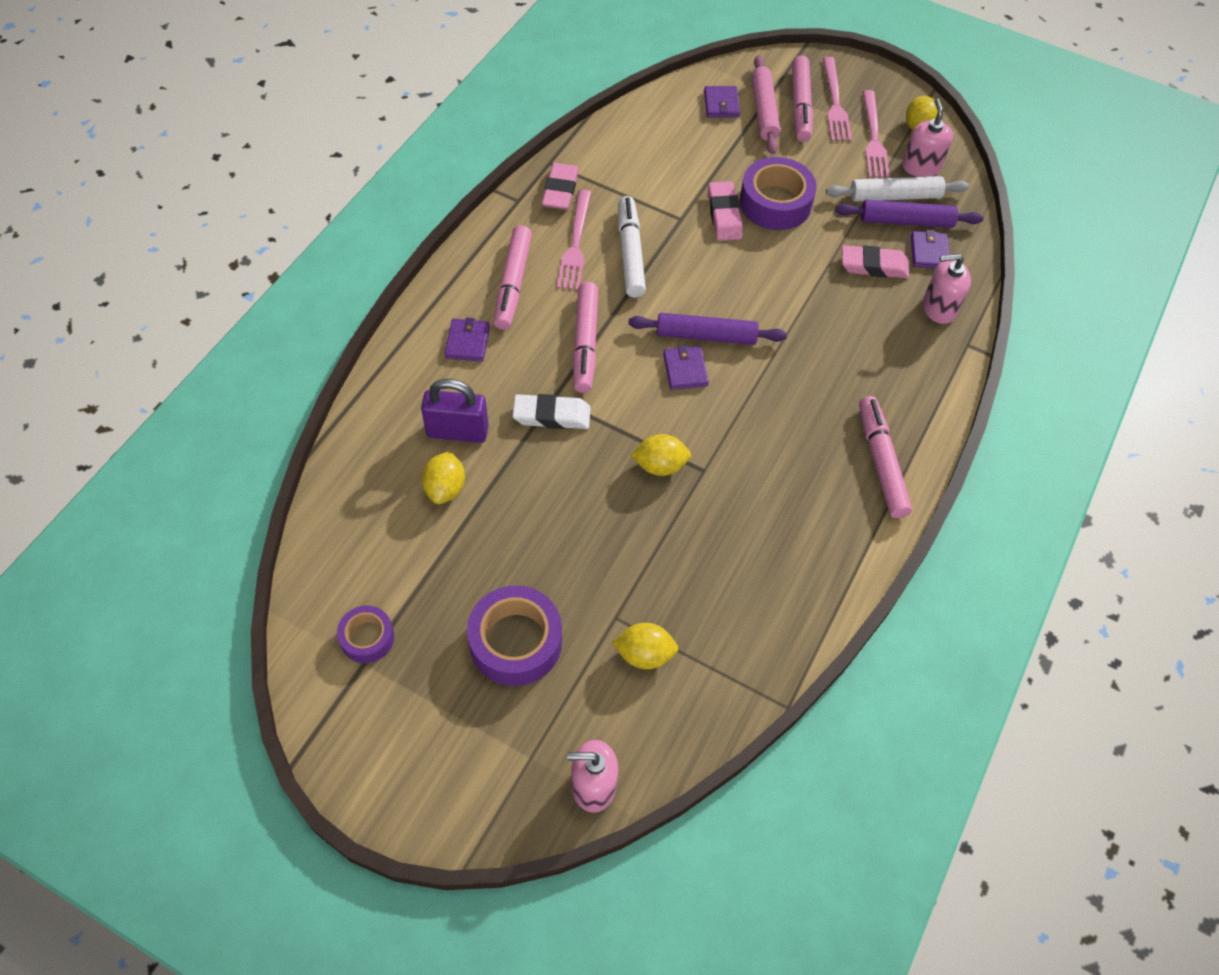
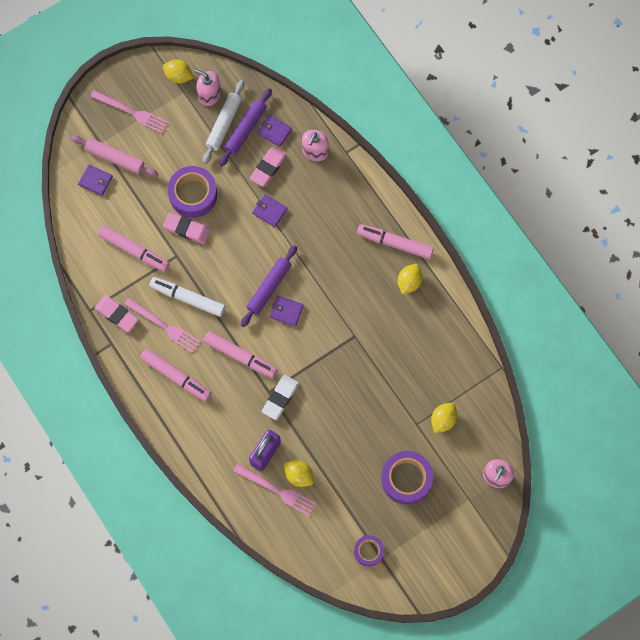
camera: 60 degrees left, 15 degrees up
(467, 342) = (206, 421): purple wallet -> purple wallet (269, 211)
(660, 465) = (340, 357): yellow lemon -> yellow lemon (409, 282)
(800, 105) = (122, 134): pink marker -> pink marker (134, 250)
(873, 138) = (172, 107): pink fork -> pink fork (277, 490)

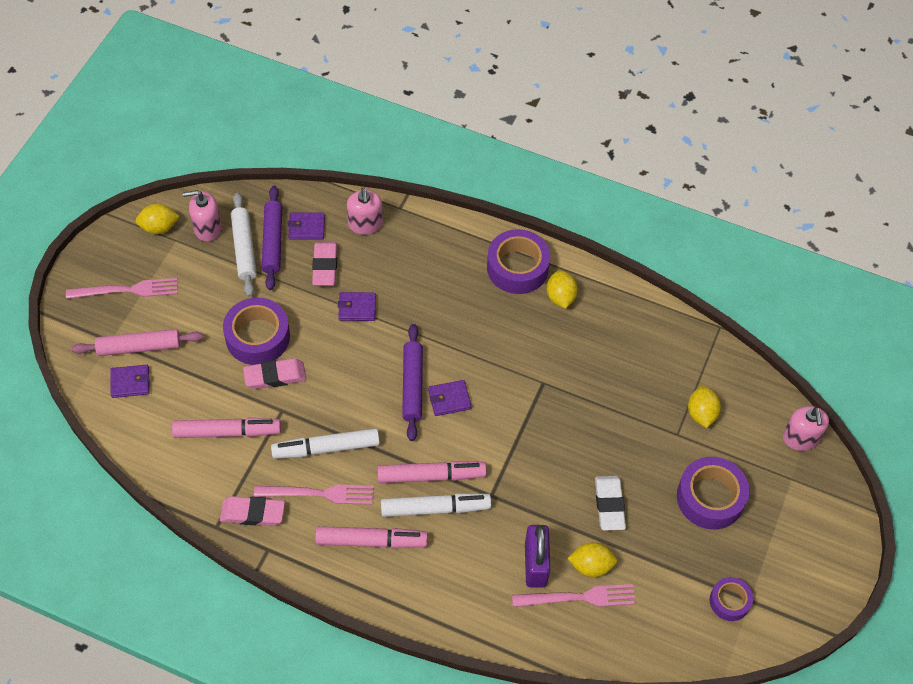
camera: 35 degrees left, 15 degrees down
(228, 379) = (434, 508): none -> white marker
(280, 398) = (508, 494): white eraser -> white eraser (609, 505)
(395, 243) = (517, 267): pink marker -> purple tape

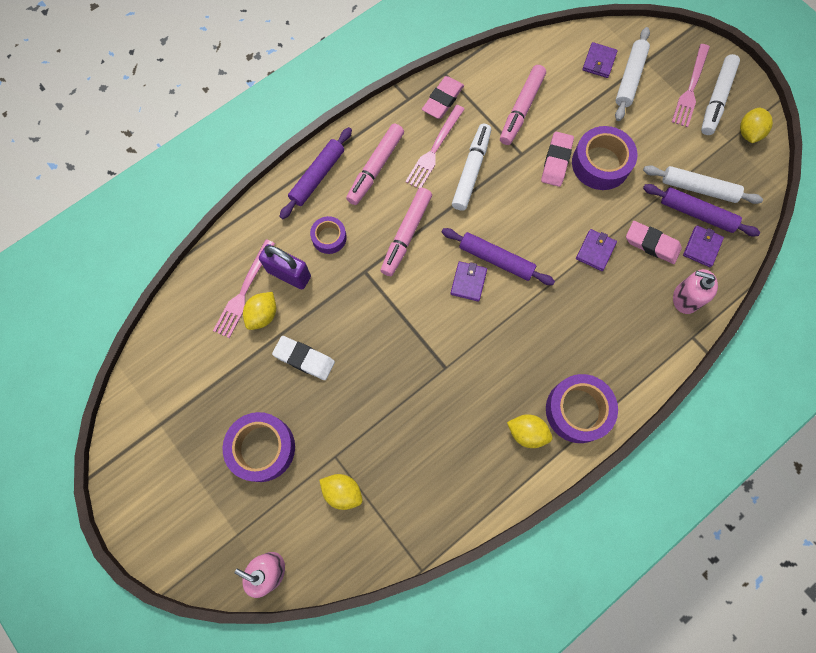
camera: 120 degrees right, 15 degrees up
(139, 347) = (630, 78): pink rolling pin -> white rolling pin
(207, 228) = (733, 169): pink soap dispenser -> none
(412, 594) = (317, 176): none -> purple rolling pin
(434, 508) = (377, 224): white marker -> white marker (716, 99)
(729, 601) = (169, 407): purple tape -> purple tape (329, 237)

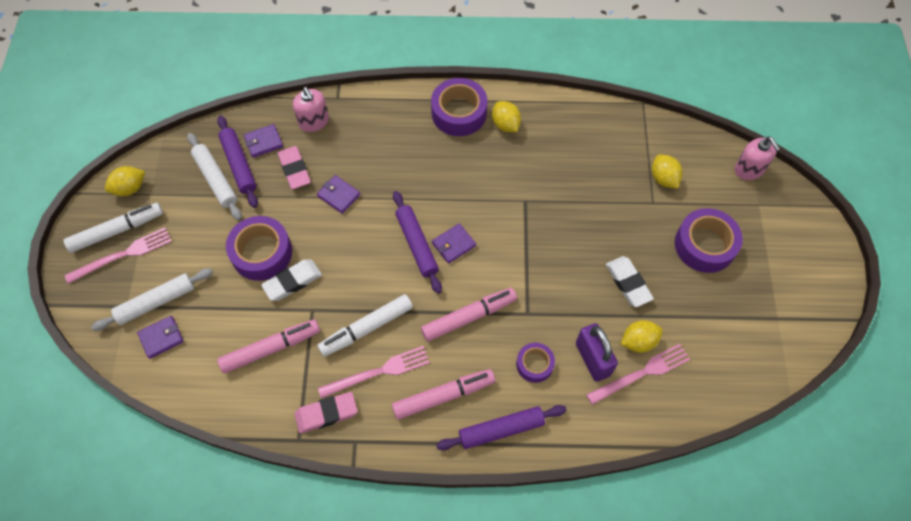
camera: 140 degrees left, 10 degrees down
(556, 161) = (292, 281): pink eraser -> white eraser
(595, 251) = (339, 195): purple wallet -> purple wallet turned 60 degrees clockwise

